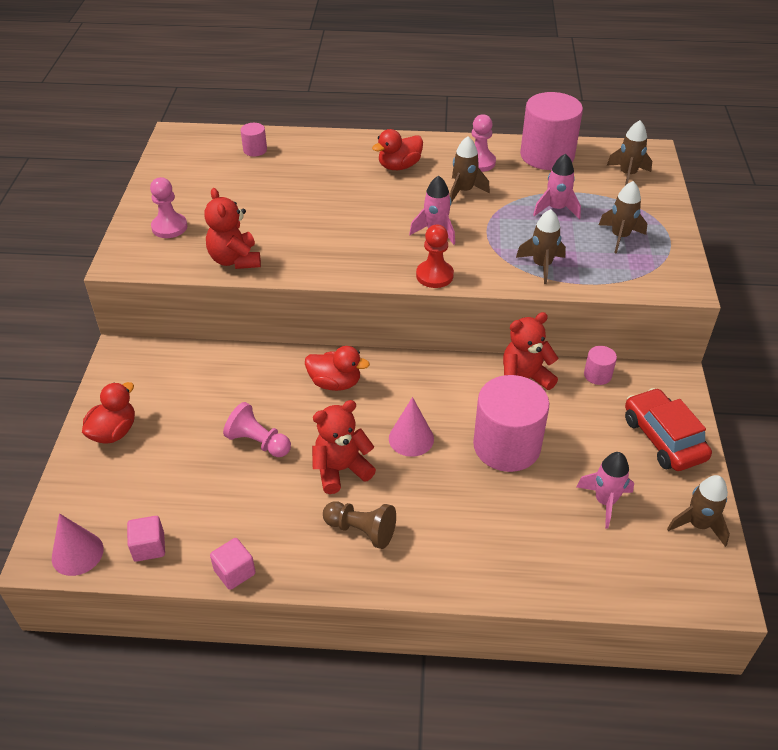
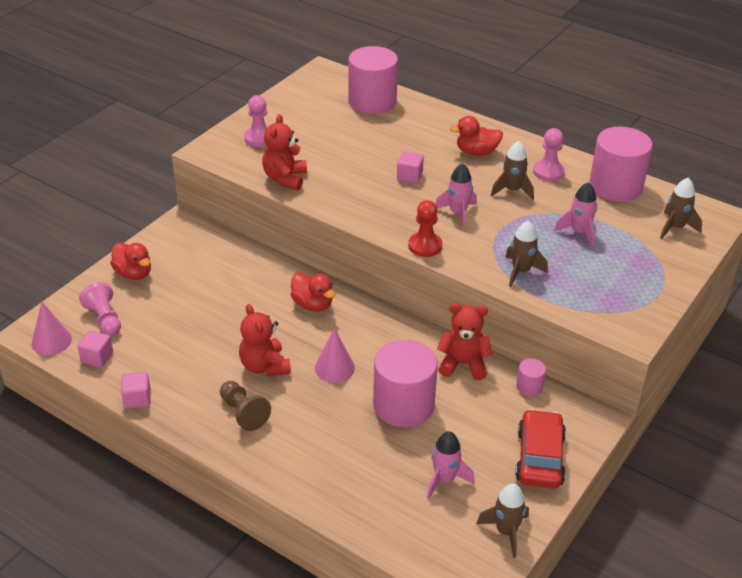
camera: 30 degrees right, 5 degrees down
(114, 432) = (134, 273): red duck -> red duck turned 75 degrees clockwise
(255, 150) = (372, 101): pink cylinder -> pink cylinder, size x2.26
(258, 442) = (223, 322): pink pawn -> pink pawn (104, 319)
(341, 470) = (264, 366): red teddy bear -> red teddy bear turned 120 degrees counterclockwise
(358, 212) = (409, 176): none -> pink cube
(620, 237) = (614, 275): brown rocket -> none

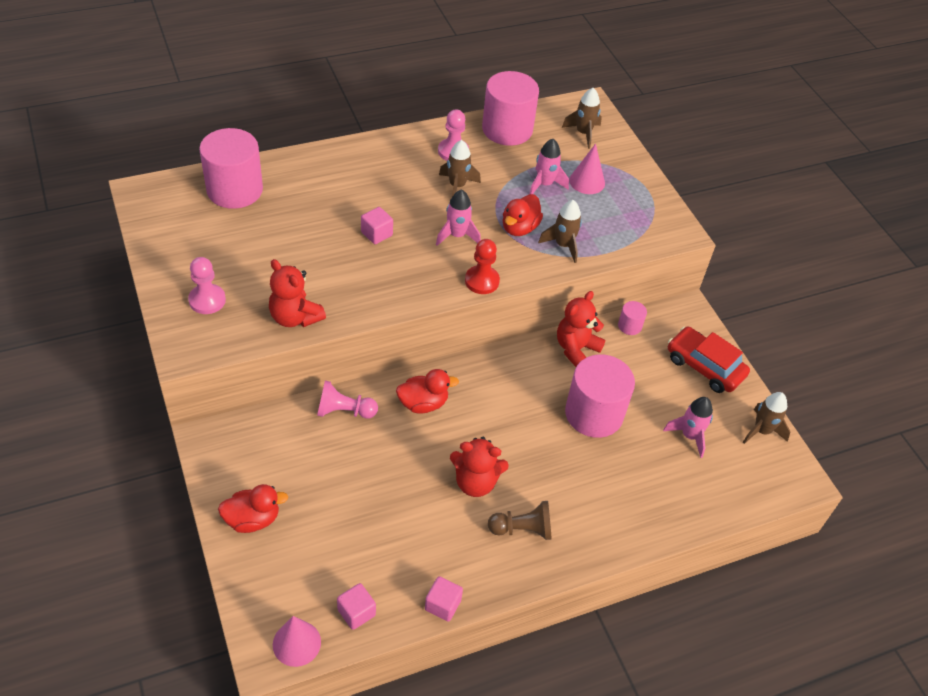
camera: 60 degrees left, 10 degrees up
(104, 319) = (303, 579): pink pawn -> pink pawn (344, 411)
(334, 367) = (516, 433): pink cone -> pink cone (587, 181)
(476, 152) = (384, 174): red duck -> red duck (519, 228)

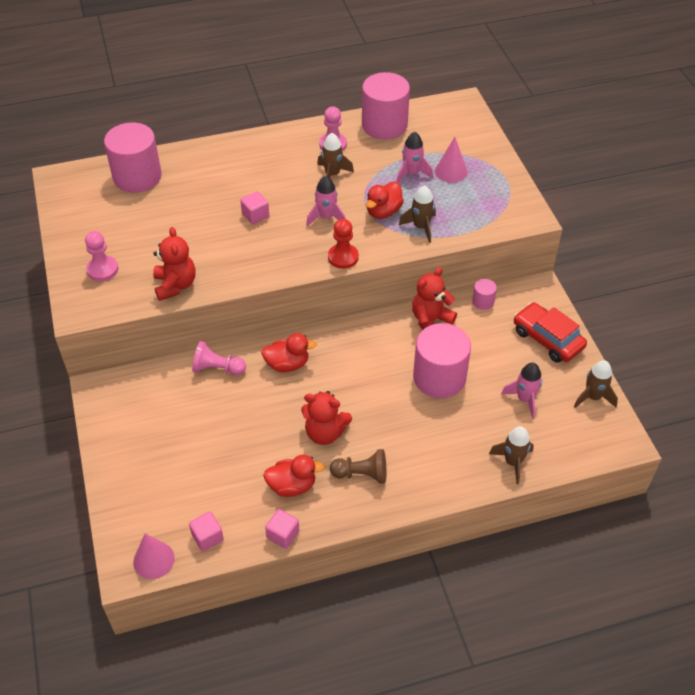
camera: 10 degrees right, 0 degrees up
(252, 519) = (128, 456): red duck -> red duck (292, 486)
(295, 317) = (175, 285): red teddy bear -> red teddy bear turned 150 degrees counterclockwise
(583, 133) = (454, 128): brown rocket -> brown rocket (513, 462)

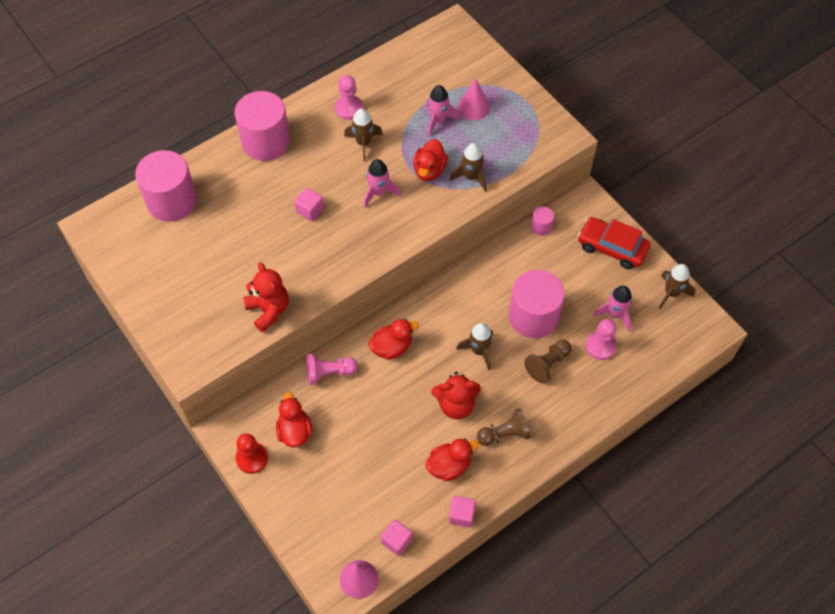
camera: 20 degrees left, 10 degrees up
(102, 269) = (189, 315): pink pawn -> pink pawn (600, 346)
(160, 408) = (295, 431): none -> red duck
(343, 257) = (413, 231): red pawn -> red pawn (252, 458)
(384, 125) = (389, 72): pink cylinder -> pink cylinder (266, 142)
(431, 321) = (502, 261): red teddy bear -> none
(434, 424) = (547, 364): none -> brown pawn
(513, 462) = (628, 379): brown rocket -> brown rocket (479, 351)

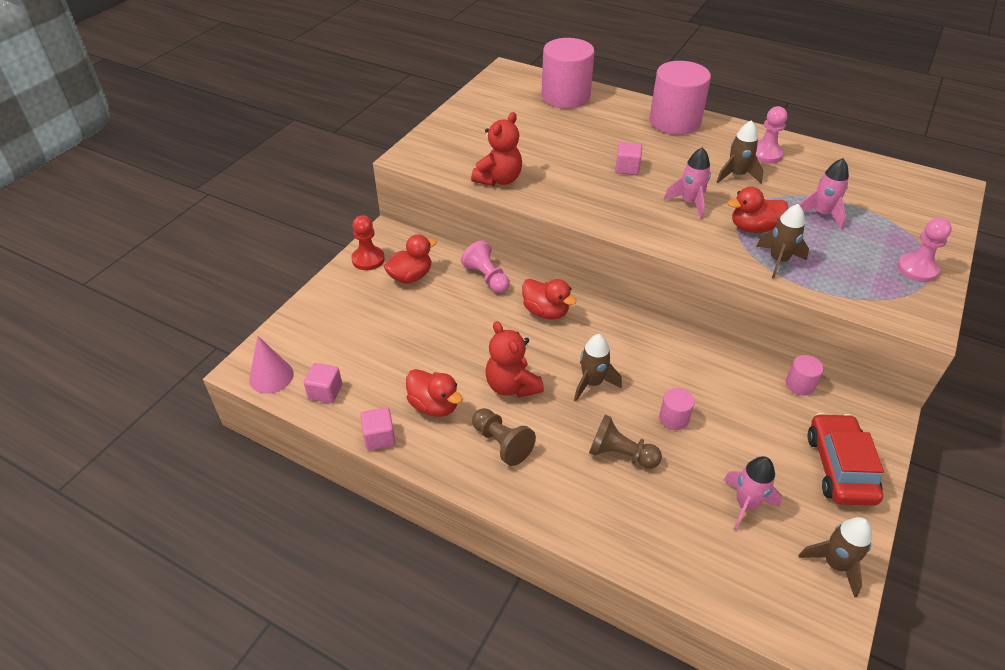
camera: 65 degrees right, 15 degrees down
(473, 107) = (869, 234): pink cone -> none
(533, 316) = (674, 418): pink cylinder -> pink cylinder, size x0.44
(600, 346) = (686, 503): pink pawn -> pink pawn (917, 269)

